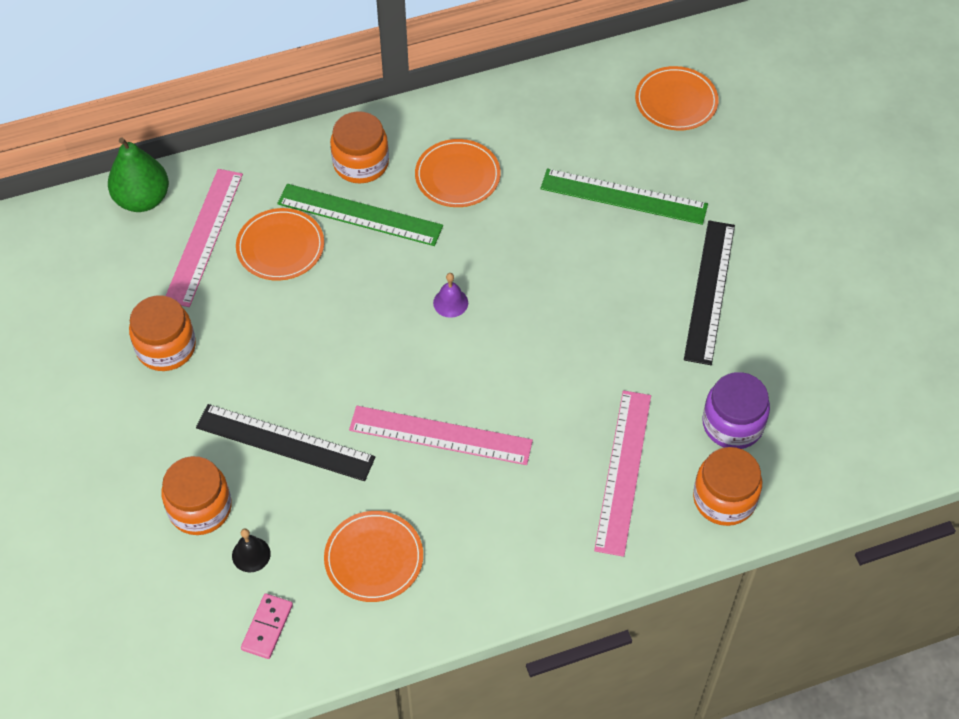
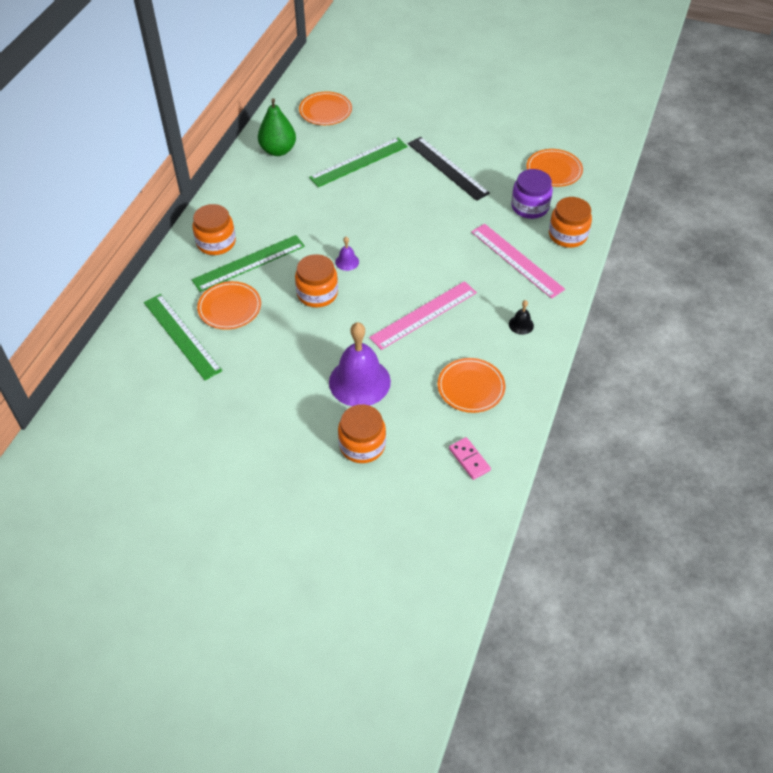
camera: 50 degrees left, 5 degrees down
(142, 199) = (121, 348): green pear -> green pear (278, 150)
(166, 347) = (237, 397): orange jar -> orange jar (317, 293)
(204, 236) = (182, 336): pink ruler -> green ruler
(251, 554) = (416, 439): black bell -> black bell (521, 325)
(285, 442) = (359, 381): black ruler -> purple bell
(457, 176) = (272, 211): orange plate -> orange plate (554, 170)

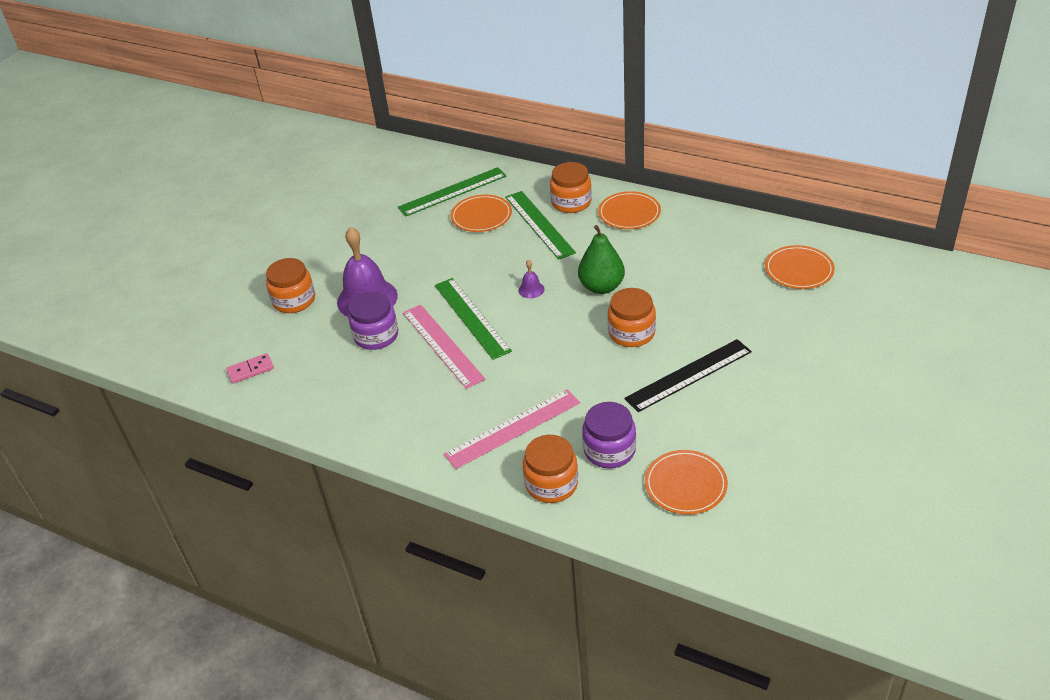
camera: 100 degrees right, 10 degrees down
(278, 150) = (719, 236): green pear -> green pear (601, 287)
(317, 293) = (488, 270): orange jar -> orange jar (631, 333)
(359, 162) = (699, 298): green ruler -> green ruler (471, 317)
(414, 365) = (376, 336): none -> purple jar
(471, 387) = (335, 376): orange plate -> orange plate (629, 213)
(521, 325) = (409, 423): black bell -> none

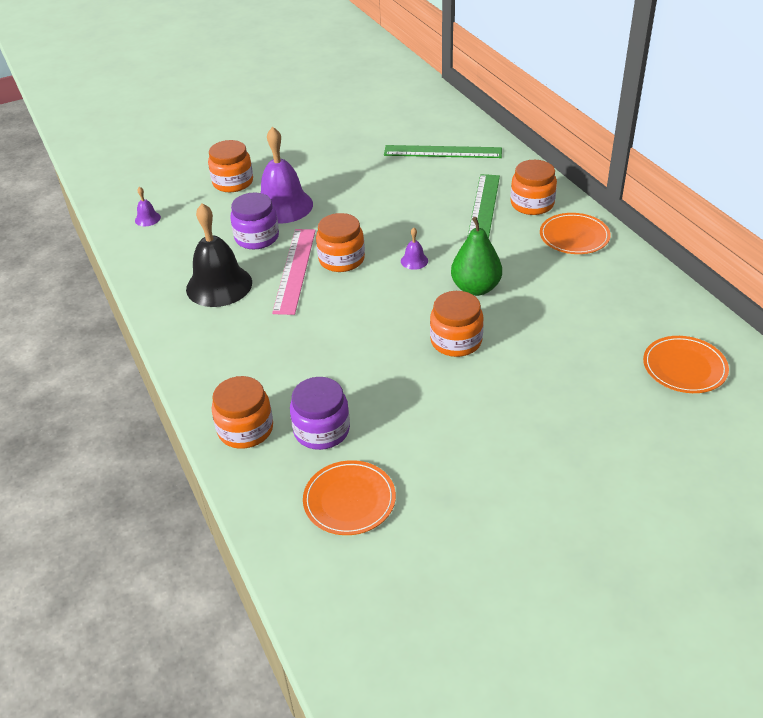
camera: 35 degrees right, 0 degrees up
(250, 370) = (147, 219): pink domino -> purple bell
(391, 390) = (219, 285): none -> black bell
(471, 317) = (341, 259): green ruler -> orange jar
(481, 216) = (443, 181): orange plate -> none
(513, 428) = (269, 366): pink ruler -> none
(688, 375) = (464, 405): black ruler -> none

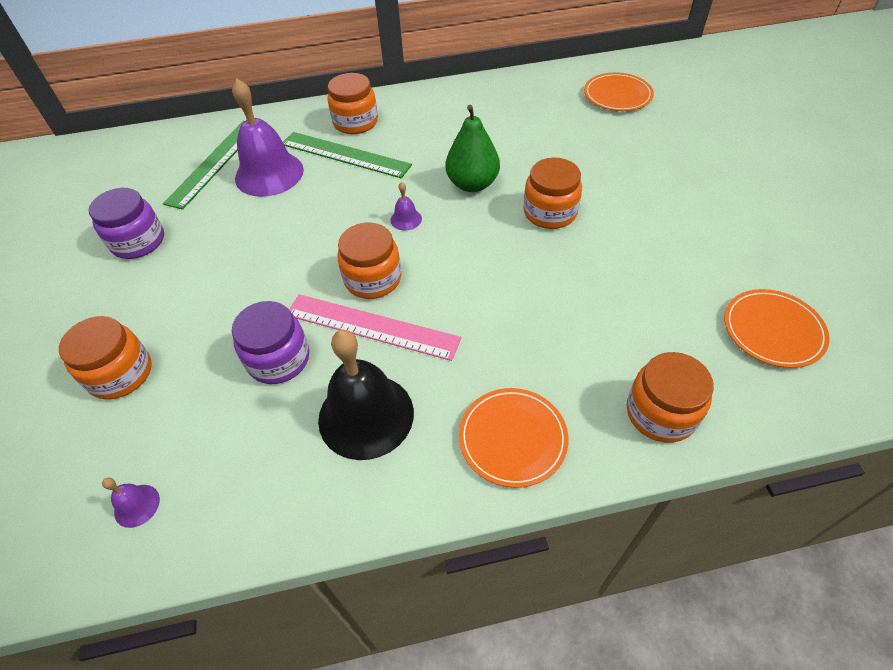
camera: 75 degrees left, 10 degrees up
(283, 206) = (223, 321): purple bell -> purple bell (269, 174)
(321, 430) = (669, 339): purple jar -> purple jar (138, 241)
(574, 236) = (422, 109): orange plate -> orange plate (512, 438)

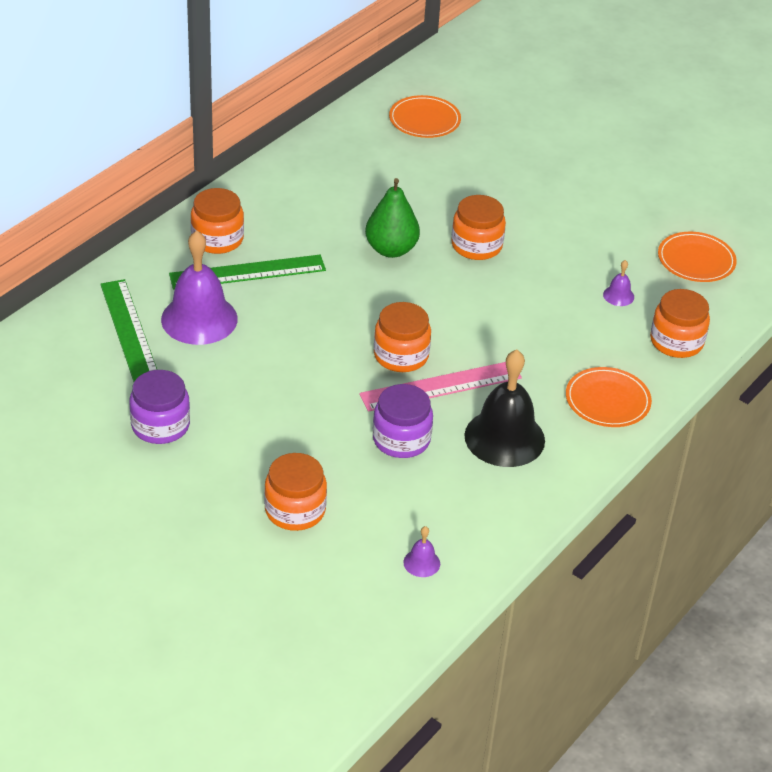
camera: 45 degrees left, 10 degrees down
(406, 219) = (371, 301): purple bell -> purple bell (618, 295)

